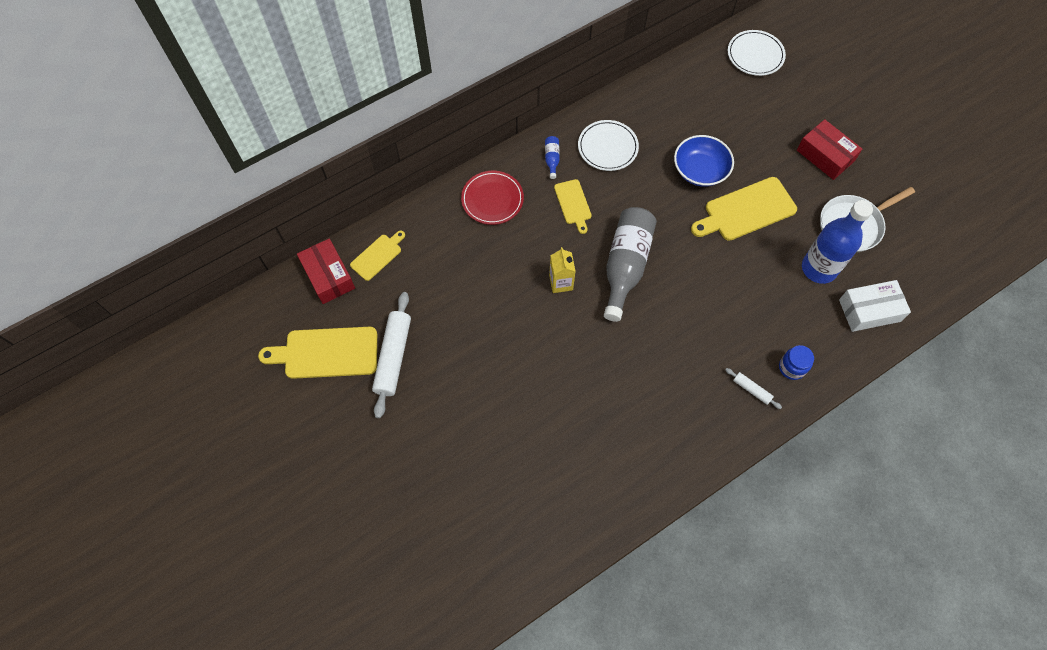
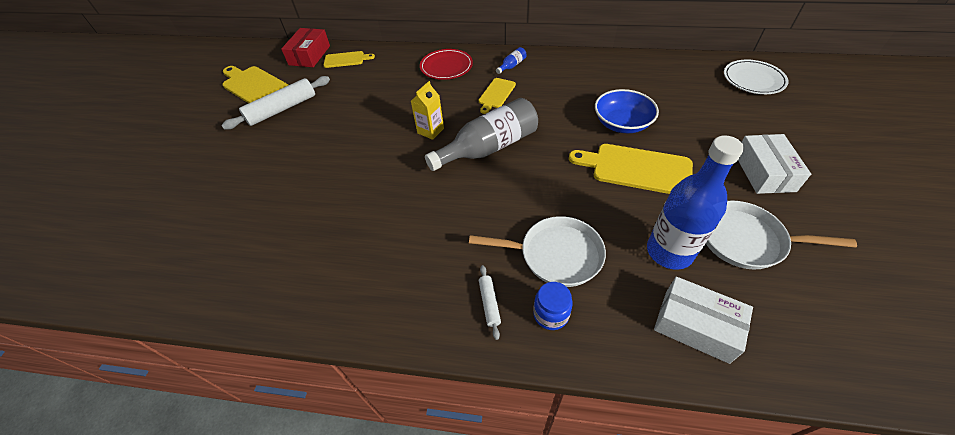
camera: 45 degrees right, 15 degrees down
(607, 147) = (560, 77): white plate -> none
(757, 324) = (555, 255): none -> white pan
(825, 156) = (764, 172): red box -> white box

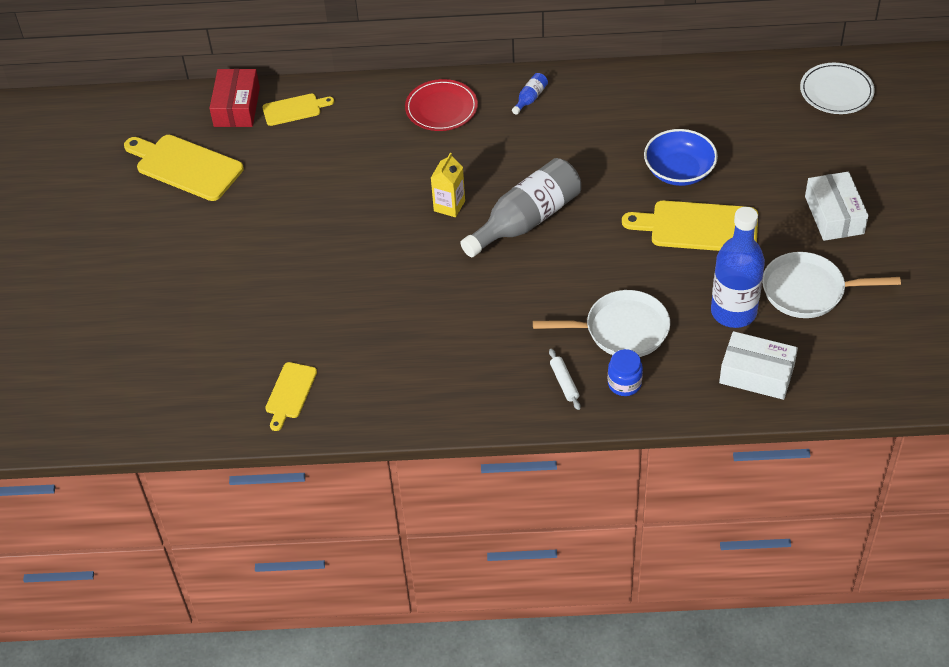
camera: 10 degrees left, 0 degrees up
(282, 109) = (241, 196): white rolling pin -> none
(496, 94) = (519, 145): yellow cutting board -> yellow cutting board (290, 393)

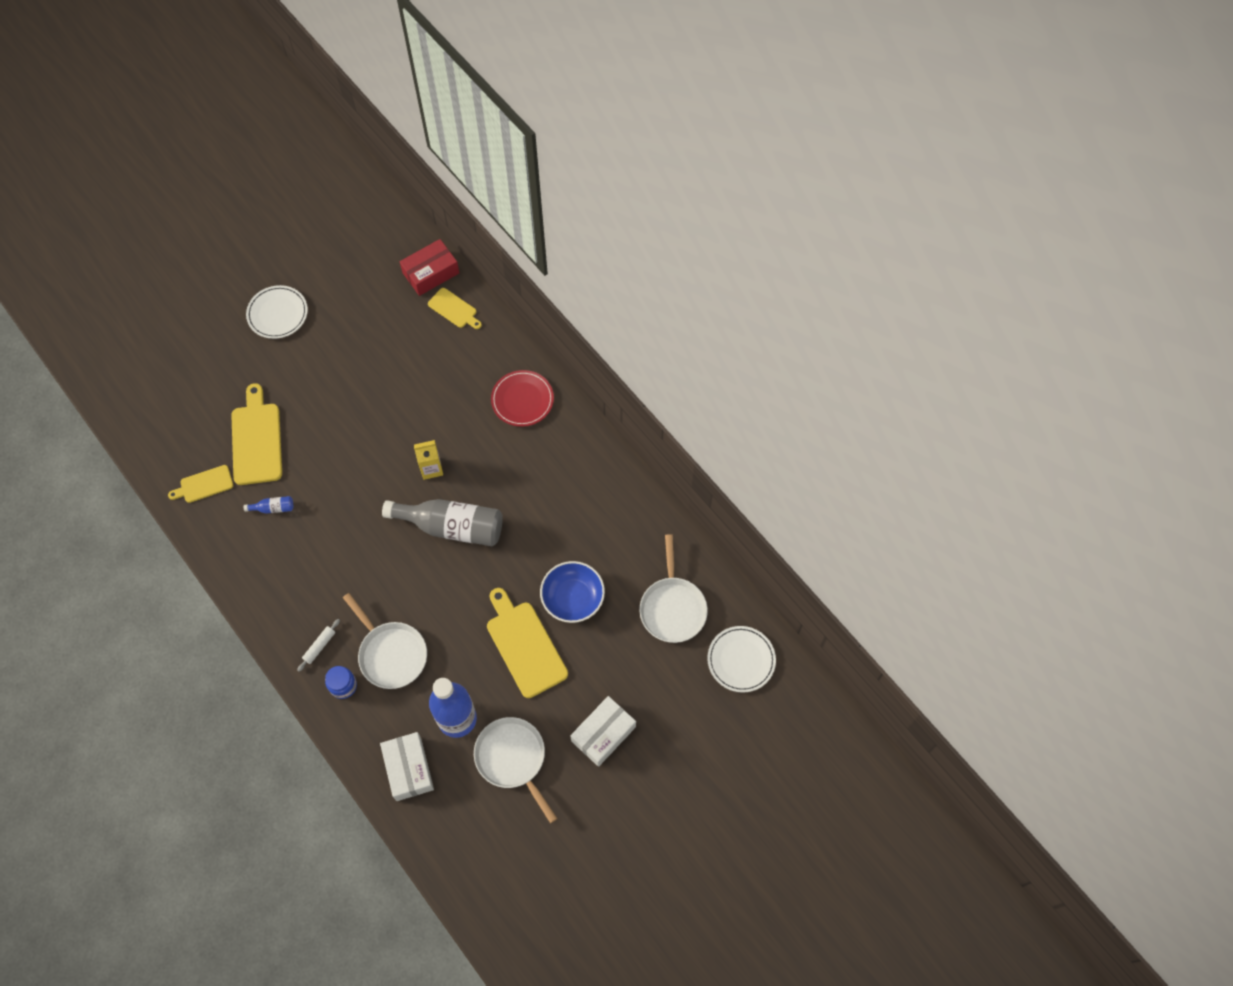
camera: 50 degrees right, 15 degrees up
(154, 241) = (277, 314): none -> white plate
(185, 166) = (354, 283): yellow cutting board -> yellow cutting board (256, 440)
(530, 98) = (575, 451): blue bottle -> blue bottle (273, 508)
(748, 110) = (672, 608): none -> white pan

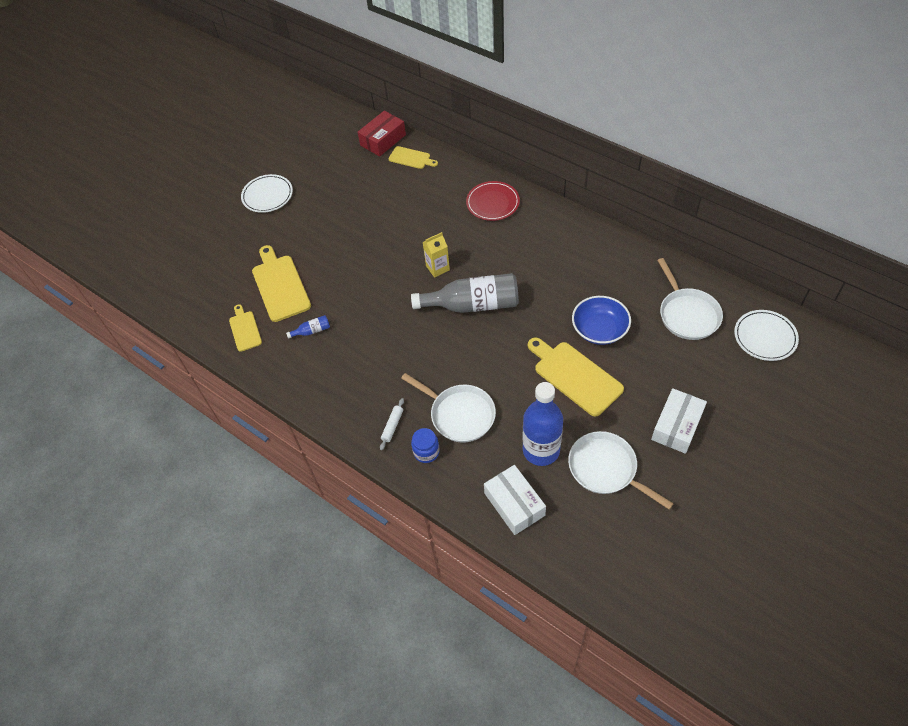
camera: 10 degrees left, 10 degrees down
(204, 485) = (245, 329): yellow cutting board -> yellow cutting board turned 105 degrees clockwise

